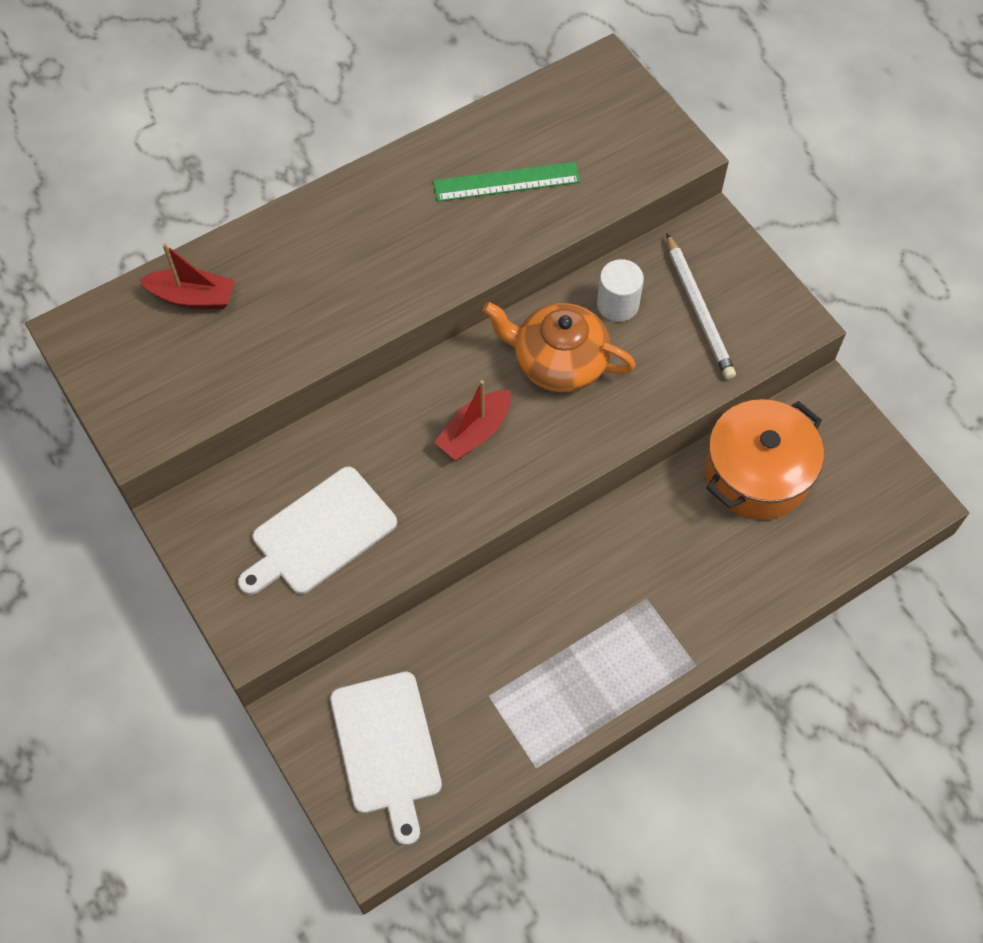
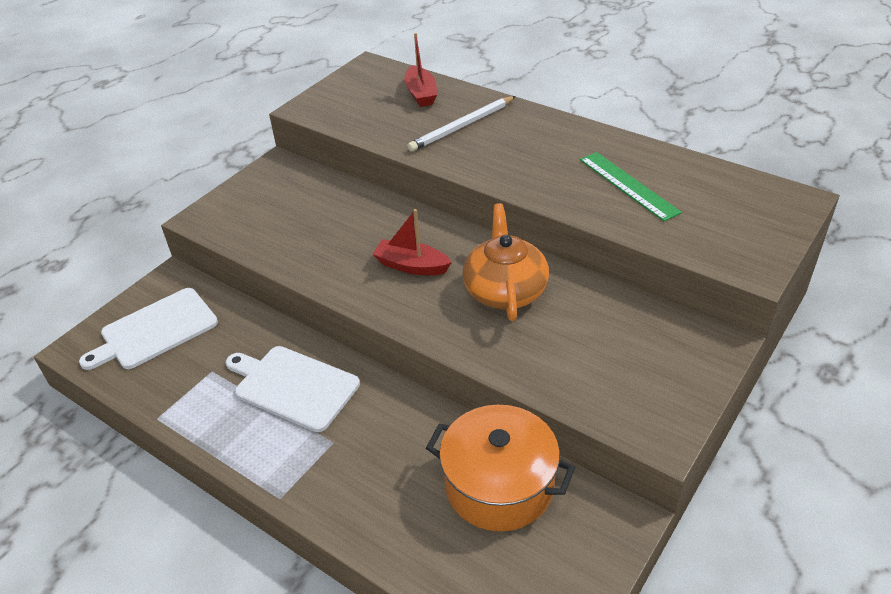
camera: 70 degrees right, 20 degrees down
(320, 533) = (290, 221): white cutting board -> white cutting board (293, 386)
(617, 304) = (586, 307): white cylinder -> none
(699, 310) = (621, 360): white pencil -> white pencil (462, 126)

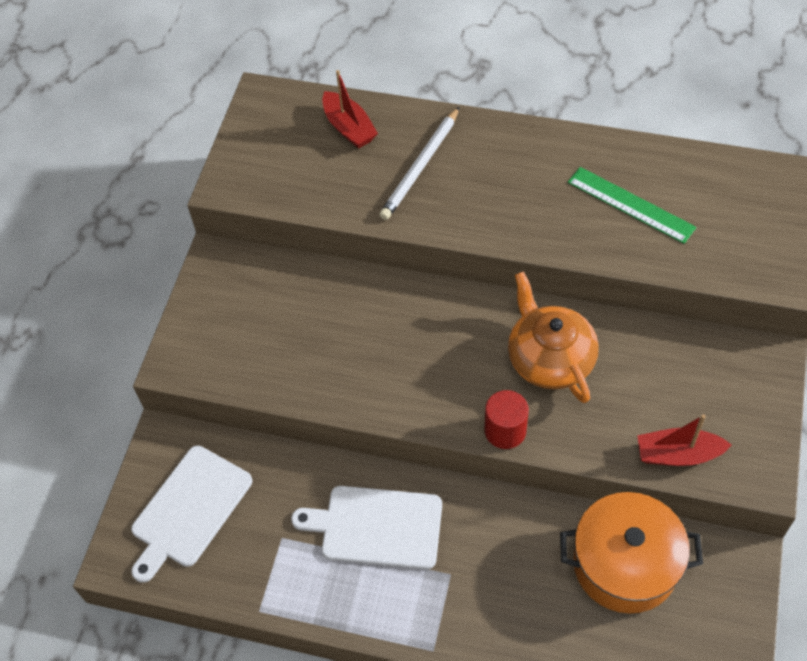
camera: 20 degrees left, 15 degrees up
(411, 266) = (441, 357): red boat -> red boat (677, 454)
(434, 331) = (505, 430): none -> red cylinder

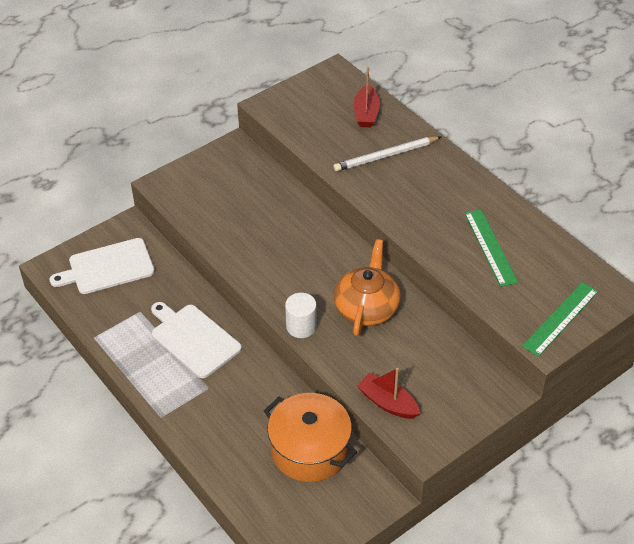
camera: 35 degrees right, 10 degrees down
(505, 430) = (301, 326): red cylinder -> white cylinder
(773, 240) = (560, 318): none -> green ruler

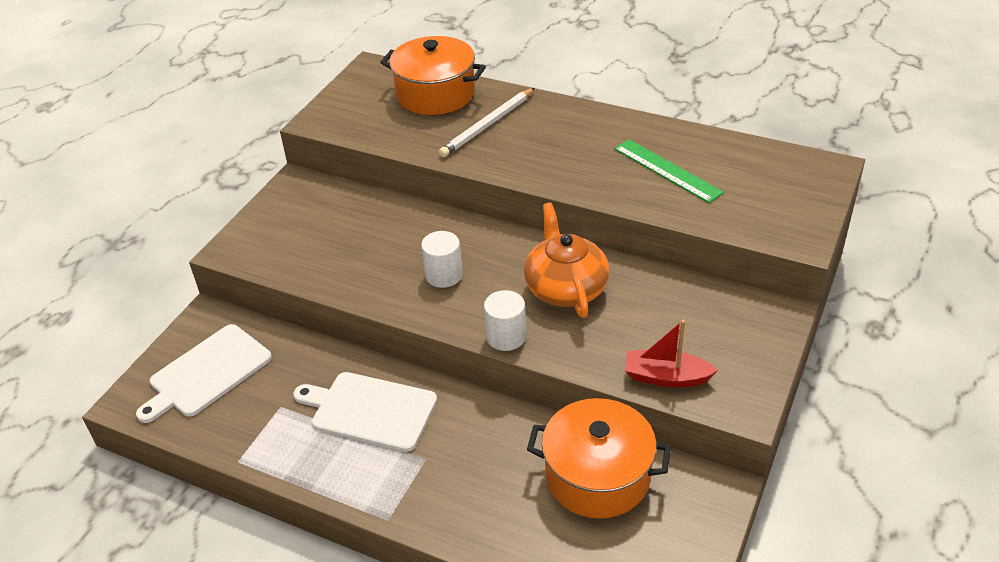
camera: 25 degrees left, 5 degrees down
(290, 262) = (444, 275): none -> white cylinder
(366, 113) = (435, 94): red boat -> orange pot
(560, 318) = (794, 210): green ruler -> none

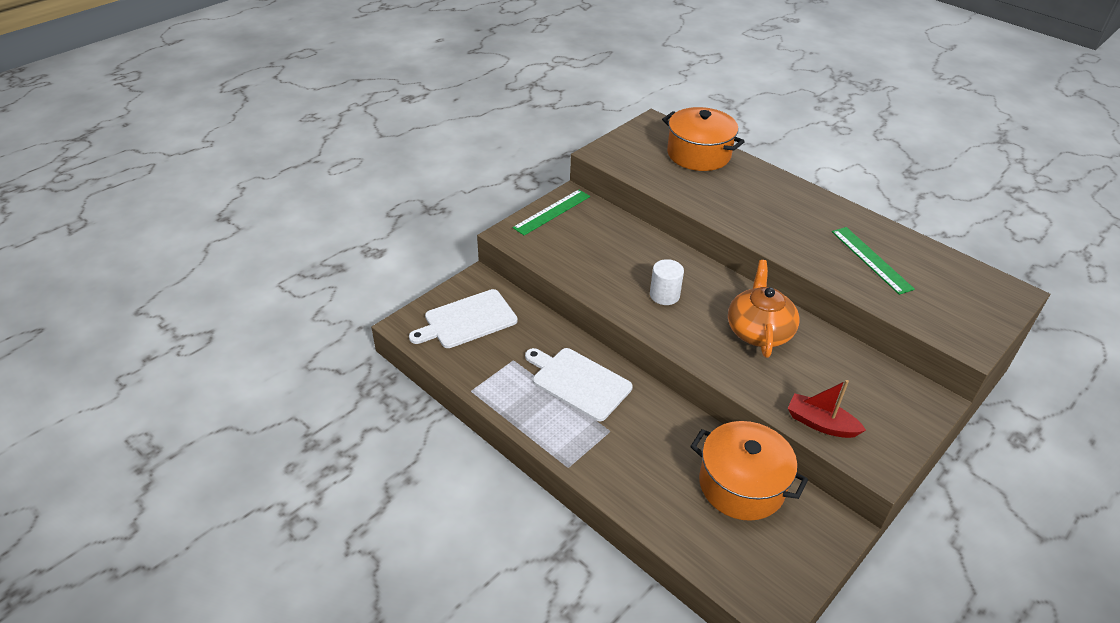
camera: 15 degrees right, 0 degrees up
(276, 208) = (552, 212): none -> green ruler
(487, 125) = (733, 188): white pencil -> none
(506, 336) = (699, 355): white cylinder -> none

